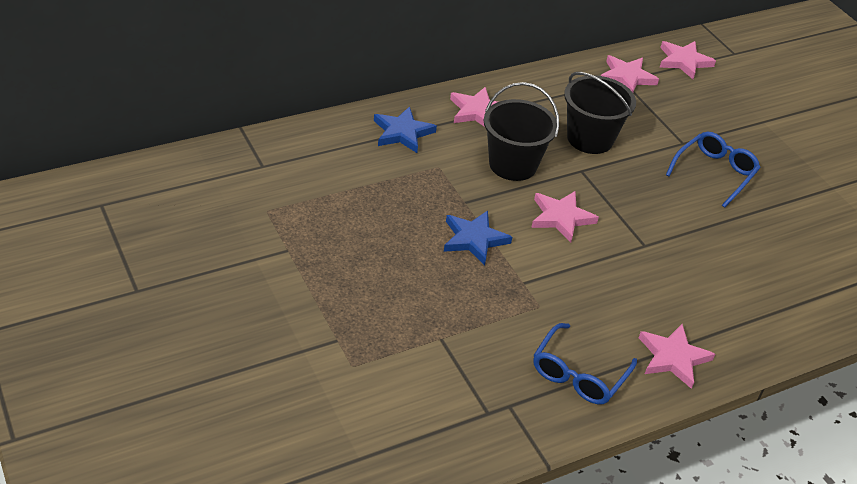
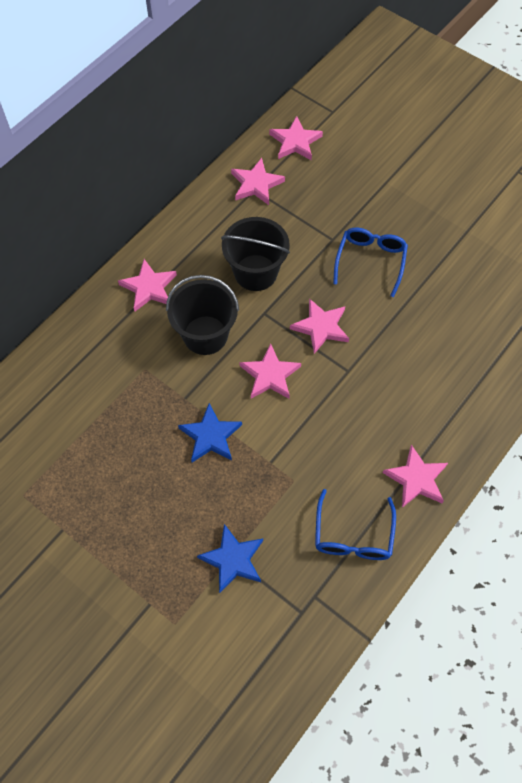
camera: 20 degrees left, 20 degrees up
(402, 133) = (96, 345): blue star -> blue star (233, 560)
(634, 202) = (321, 327): none -> pink star

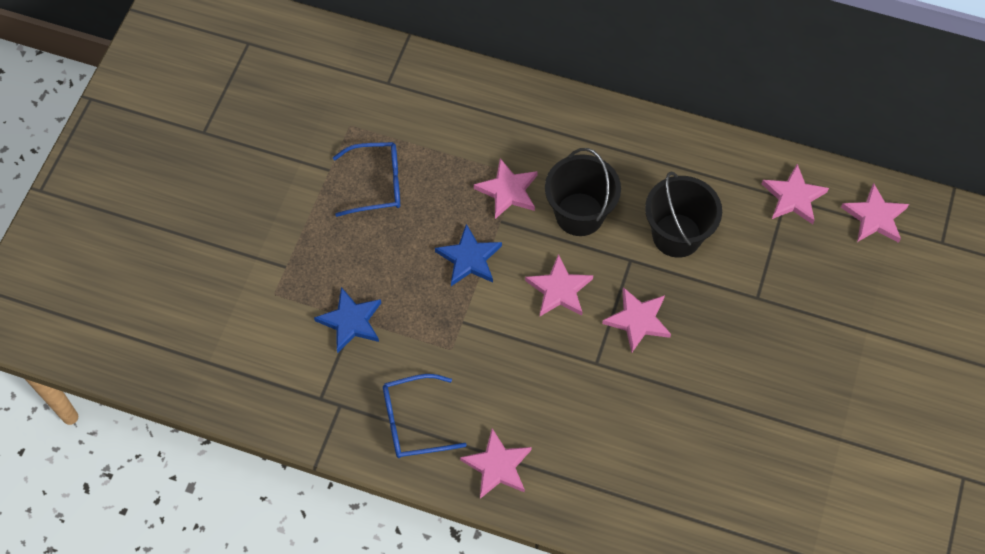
camera: 70 degrees right, 0 degrees up
(149, 287) = (612, 143): pink star -> pink star (508, 191)
(370, 261) = (746, 345): blue glasses -> blue glasses (377, 184)

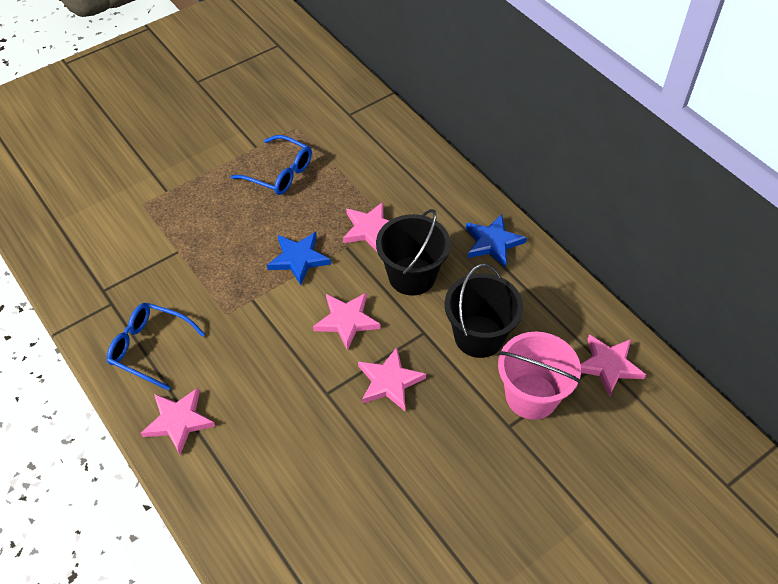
camera: 35 degrees right, 10 degrees down
(350, 321) = (174, 252): blue star -> blue star (493, 242)
(755, 261) = (531, 396): none -> pink bucket
(875, 217) = (675, 425): pink star -> none

